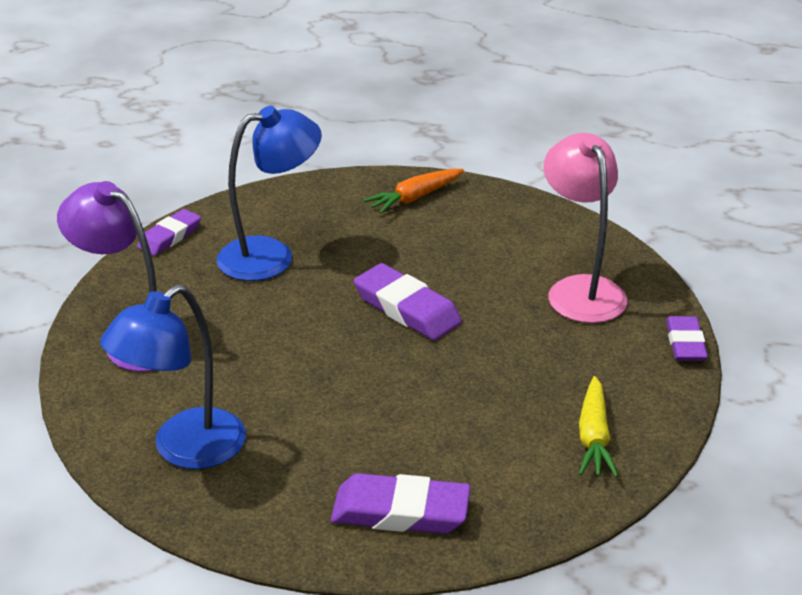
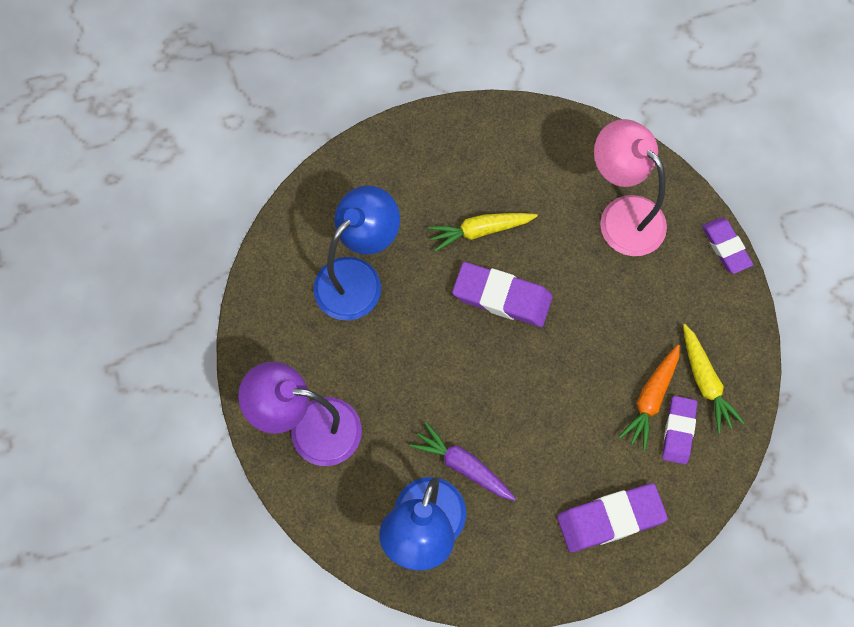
camera: 25 degrees left, 35 degrees up
(170, 237) = (258, 289): purple eraser -> purple eraser (678, 431)
(267, 415) = (463, 465): none -> purple carrot
(415, 198) = (434, 149): orange carrot -> orange carrot (651, 398)
(419, 259) = (480, 231): none -> yellow carrot

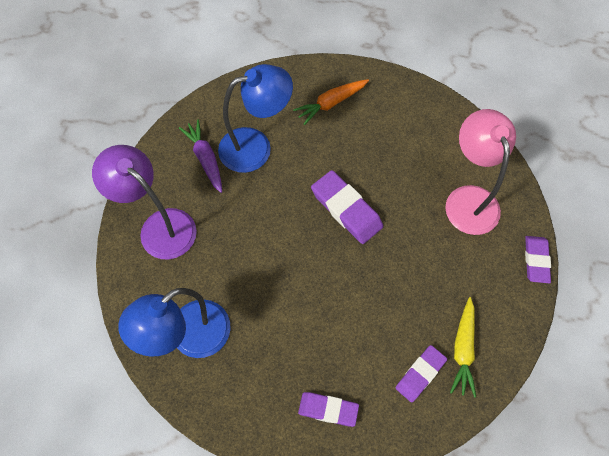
camera: 30 degrees right, 5 degrees down
(463, 465) = (245, 309): purple carrot -> purple carrot (205, 159)
(480, 231) = (359, 158): yellow carrot -> none
(610, 519) = (328, 409): purple eraser -> purple eraser, size x0.65
(651, 398) = (413, 338): orange carrot -> orange carrot (331, 103)

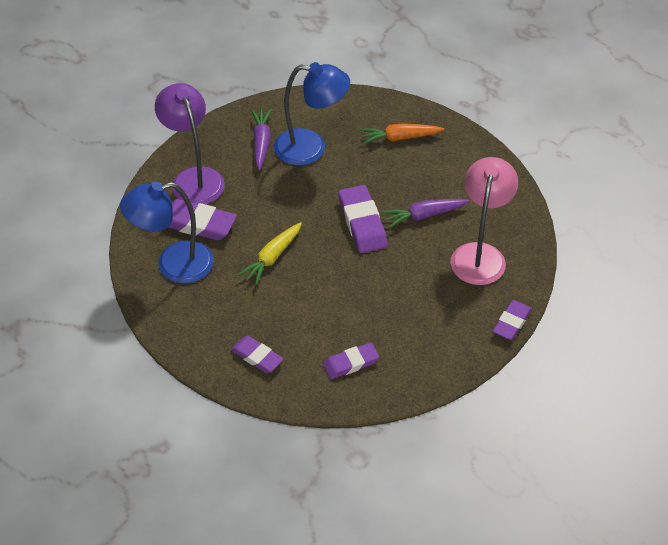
camera: 25 degrees right, 15 degrees down
(189, 278) = (197, 224): none -> purple eraser
(397, 177) = (424, 215): none -> purple carrot
(463, 349) = (400, 360): yellow carrot -> yellow carrot (272, 257)

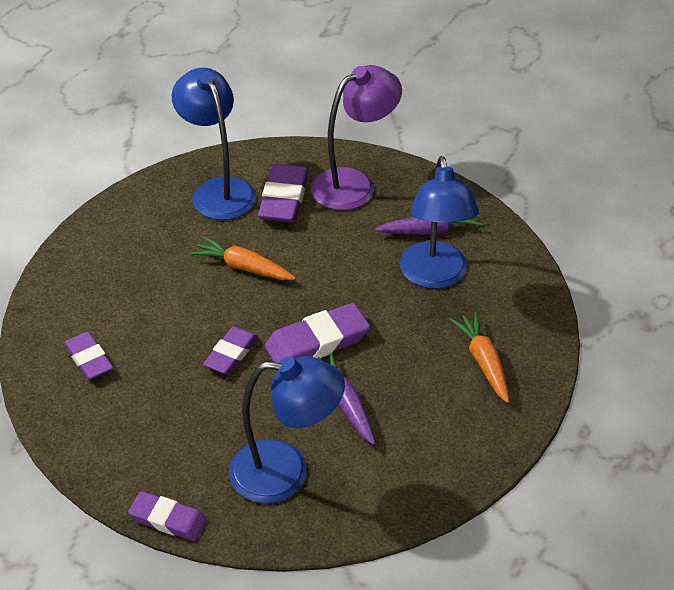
camera: 80 degrees right, 5 degrees down
(257, 357) = (94, 276): purple eraser -> purple eraser (231, 353)
(272, 257) = (243, 267): yellow carrot -> orange carrot
(480, 254) = (286, 472): pink lamp -> blue lamp

